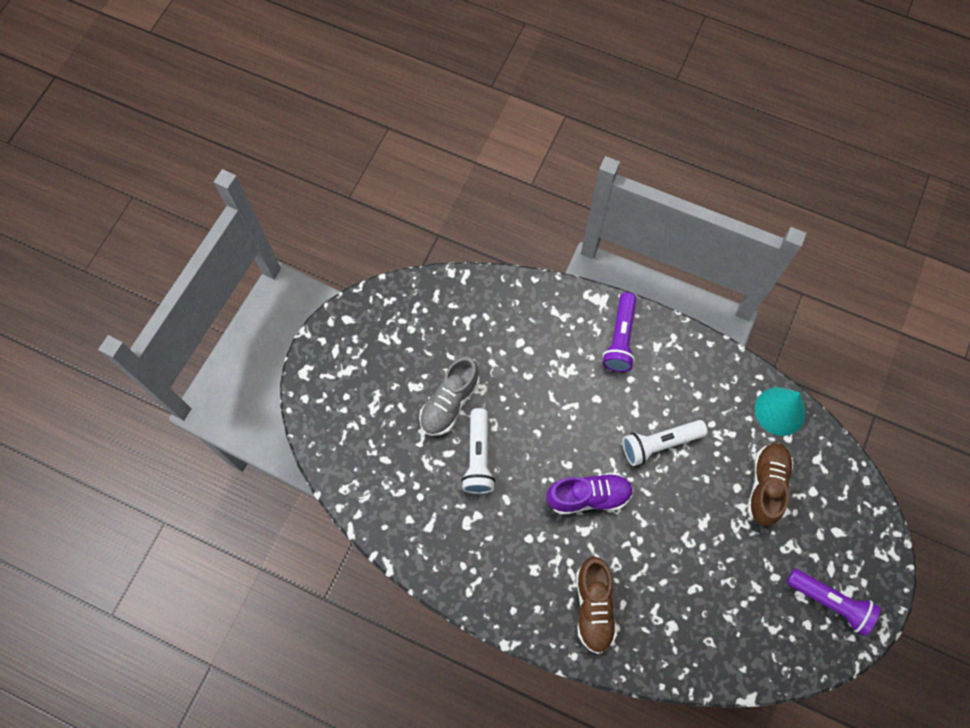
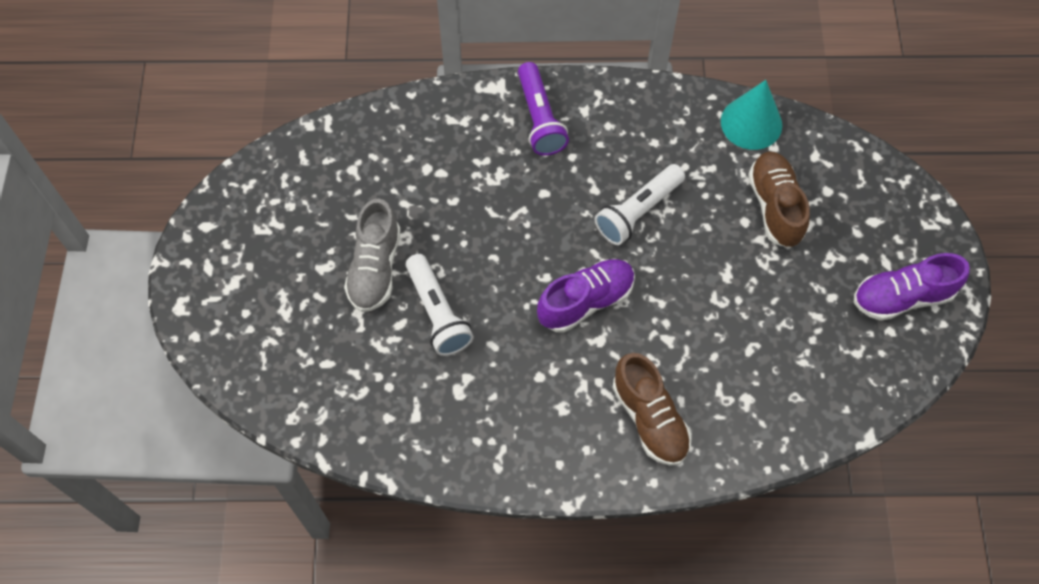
camera: 25 degrees left, 5 degrees down
(830, 602) = (902, 297): purple flashlight -> purple shoe

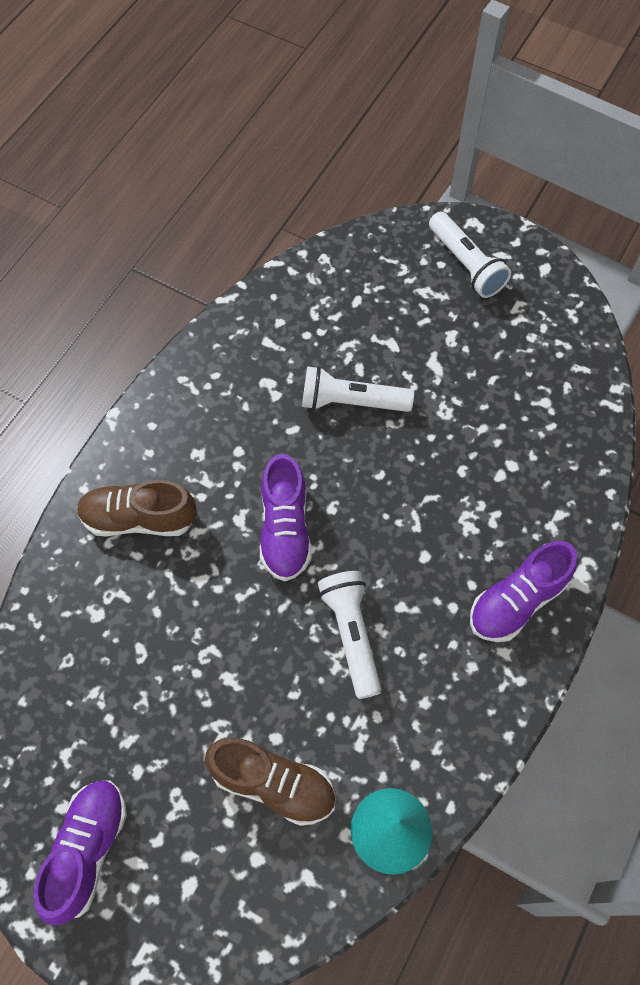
camera: 120 degrees right, 0 degrees up
(235, 291) = (466, 264): none -> white flashlight
(375, 268) = (427, 374): grey shoe -> none
(540, 118) = (517, 600): purple flashlight -> purple shoe

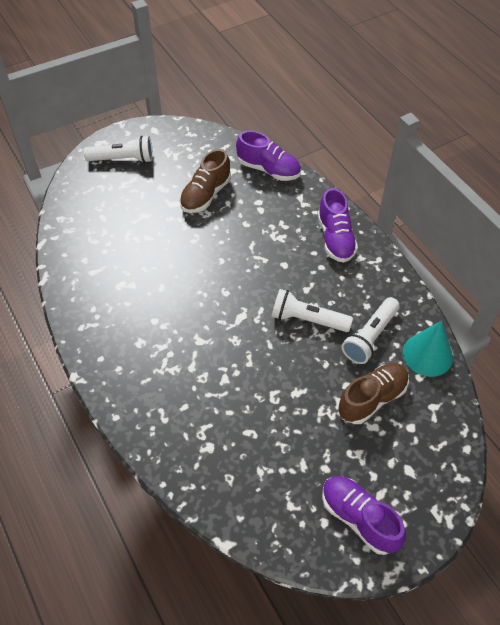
camera: 60 degrees left, 10 degrees down
(139, 518) = (160, 394): brown shoe -> brown shoe (206, 195)
(285, 529) = (222, 321): purple shoe -> purple shoe (268, 169)
(351, 402) = (166, 251): white flashlight -> white flashlight (370, 337)

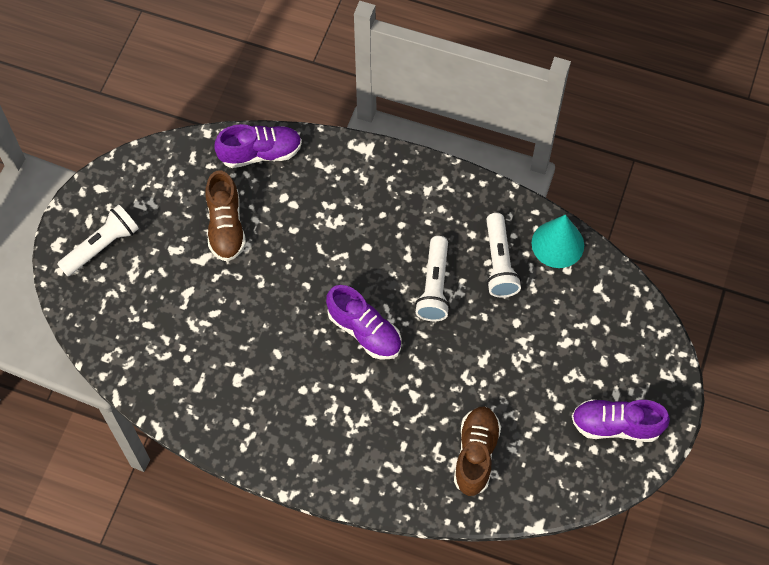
camera: 40 degrees left, 10 degrees up
(307, 319) = (434, 286): white flashlight -> white flashlight turned 60 degrees counterclockwise
(335, 238) = (388, 185): purple shoe -> purple shoe (364, 331)
(372, 399) = (546, 318): brown shoe -> brown shoe (476, 454)

